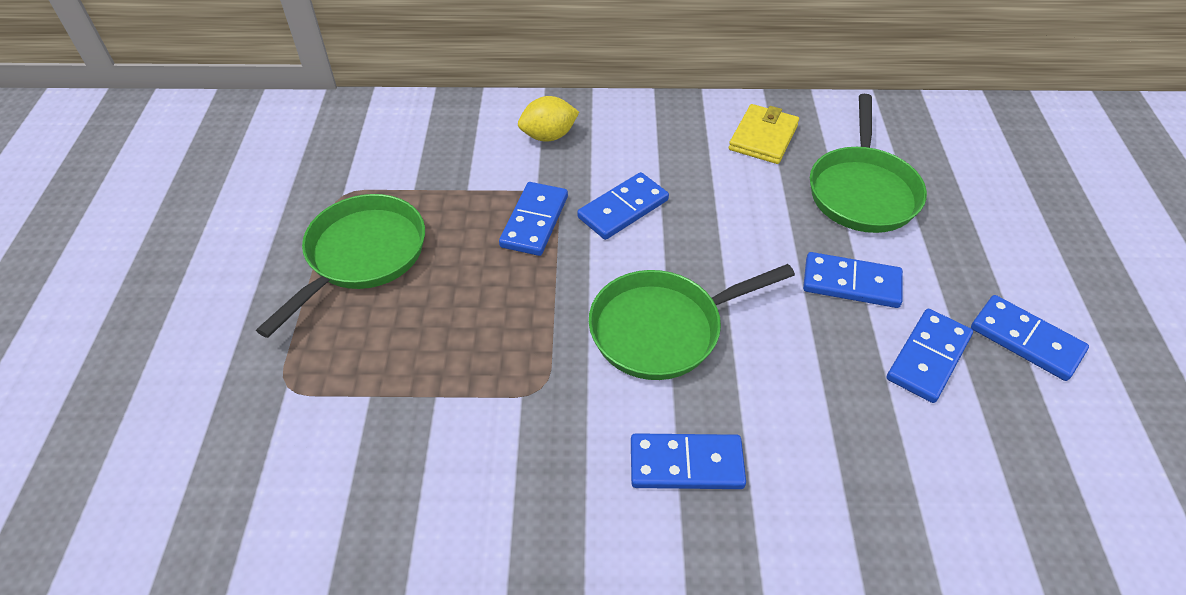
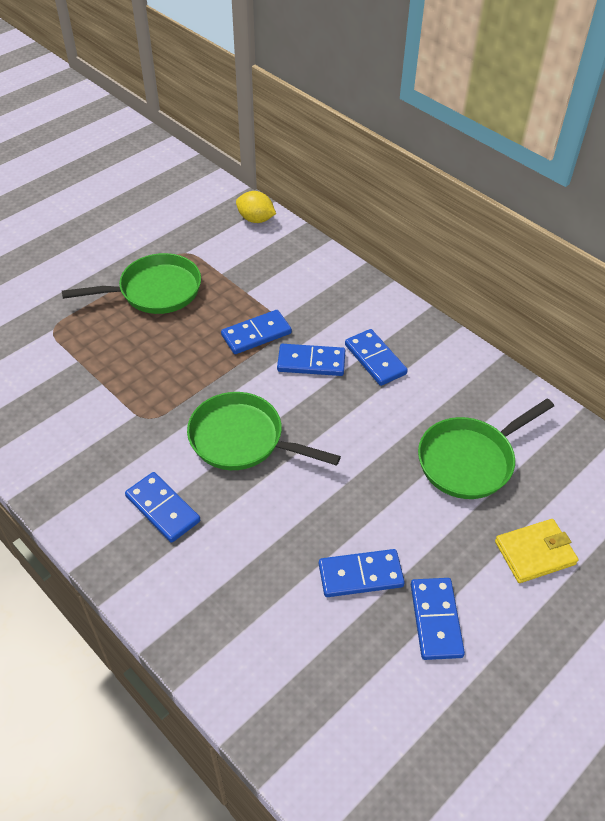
camera: 45 degrees right, 0 degrees up
(548, 136) = (328, 292): yellow lemon -> yellow lemon (256, 219)
(763, 137) = (455, 383): yellow wallet -> yellow wallet (535, 553)
(851, 283) = (379, 502): blue domino -> blue domino (375, 359)

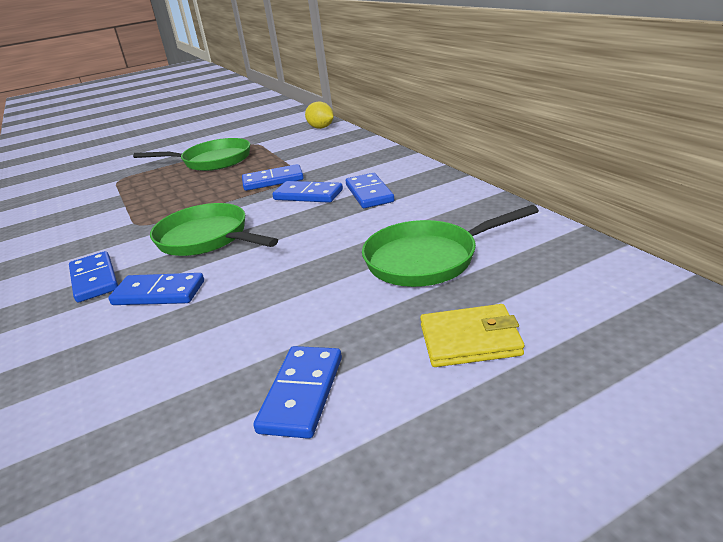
camera: 20 degrees right, 20 degrees down
(360, 575) = (241, 342): blue domino -> blue domino (159, 293)

